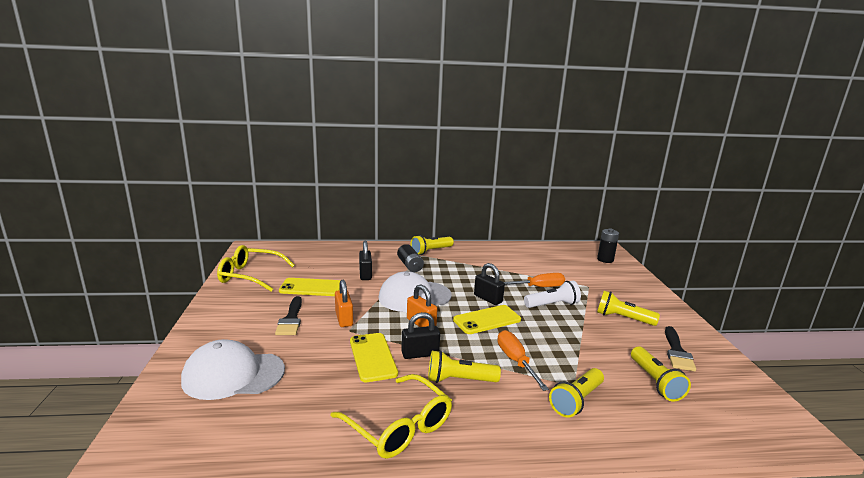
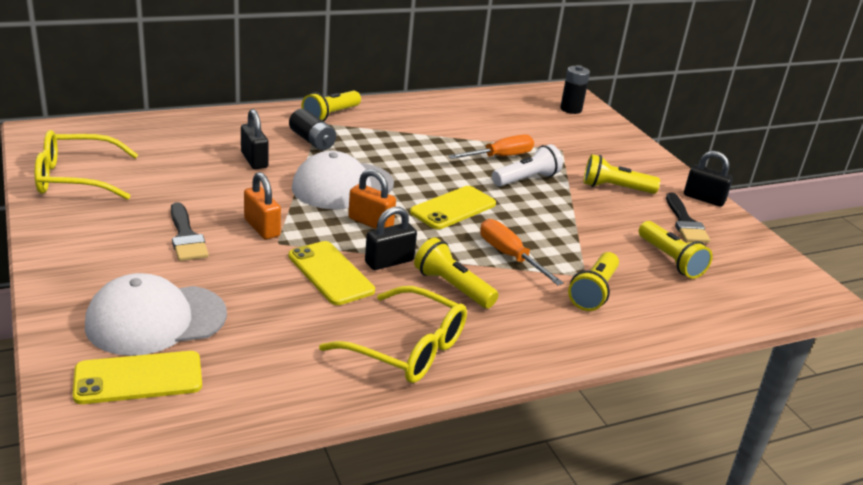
camera: 20 degrees left, 10 degrees up
(311, 287) = (185, 188): yellow phone -> yellow phone (138, 378)
(459, 380) = (452, 287): yellow flashlight -> yellow flashlight turned 60 degrees clockwise
(488, 299) = (442, 179): black padlock -> black padlock (704, 199)

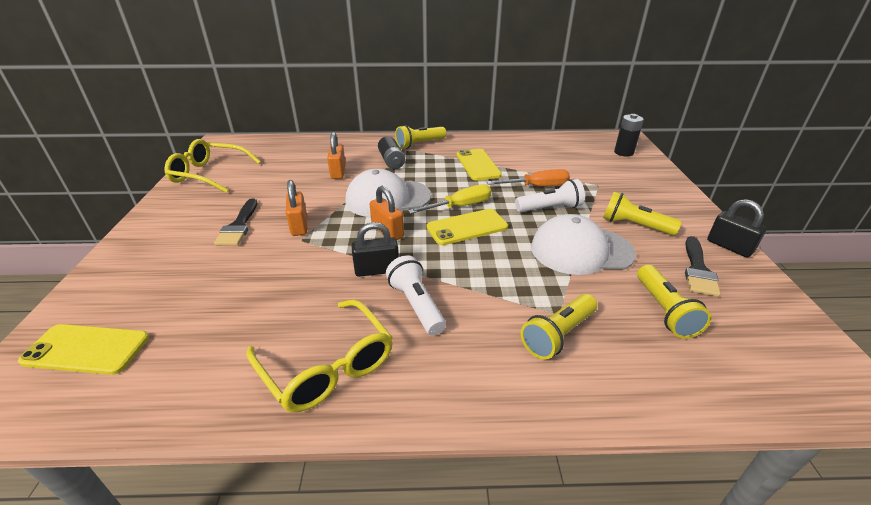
camera: 25 degrees right, 5 degrees up
(156, 320) = (152, 295): white cap -> white cap (581, 250)
(254, 160) = (338, 172): black padlock -> orange padlock
(331, 273) = (320, 274): yellow phone -> yellow phone (478, 165)
(431, 187) = (460, 206): none -> yellow screwdriver
(452, 287) = (416, 305): yellow flashlight -> white flashlight
(509, 256) = (491, 280): orange screwdriver -> none

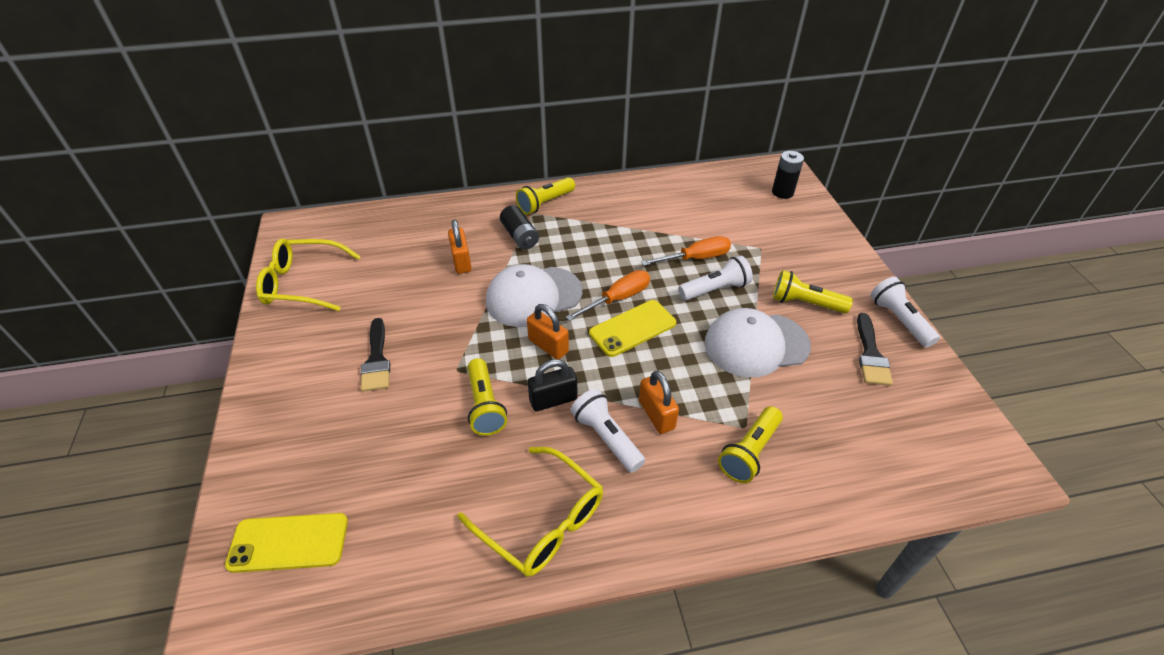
camera: 10 degrees left, 10 degrees up
(299, 226) = (446, 350): orange padlock -> orange padlock (656, 415)
(460, 206) = (618, 299): yellow screwdriver -> orange screwdriver
(478, 165) = (622, 231): yellow phone -> none
(664, 311) = (843, 409): yellow flashlight -> yellow flashlight (485, 406)
(729, 246) = (899, 320): black padlock -> white flashlight

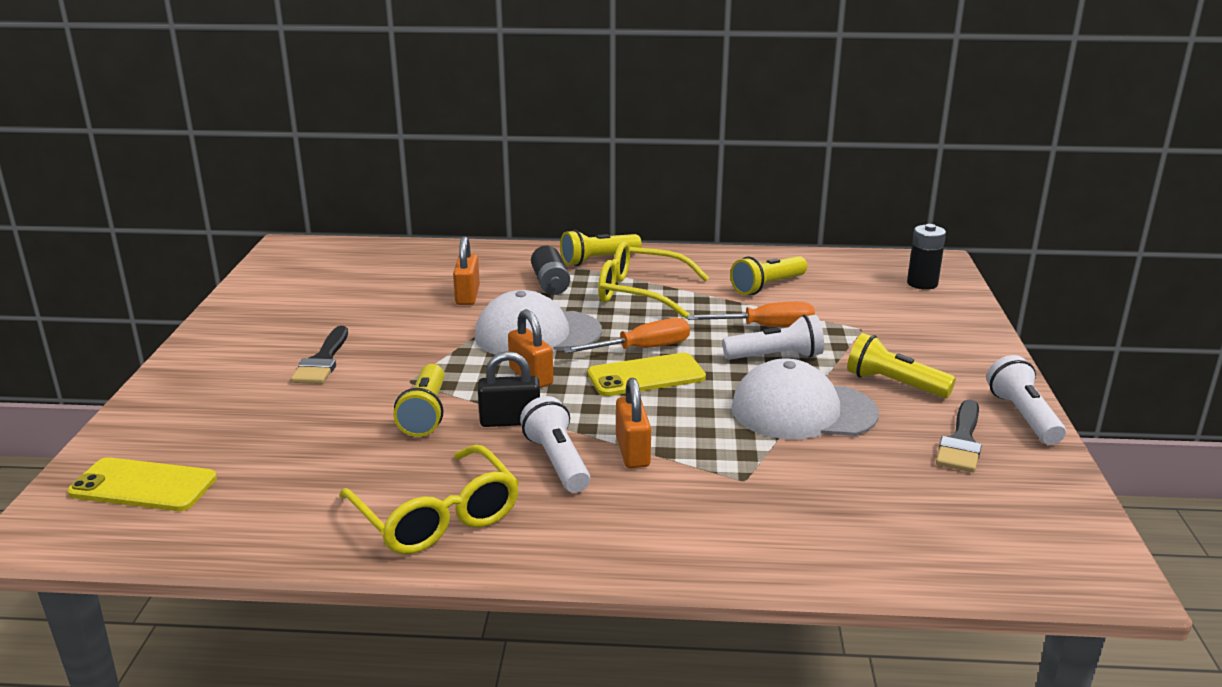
camera: 15 degrees right, 20 degrees down
(303, 283) = (277, 291): yellow glasses -> yellow glasses (640, 293)
(749, 452) = (736, 502): yellow flashlight -> yellow flashlight (767, 286)

